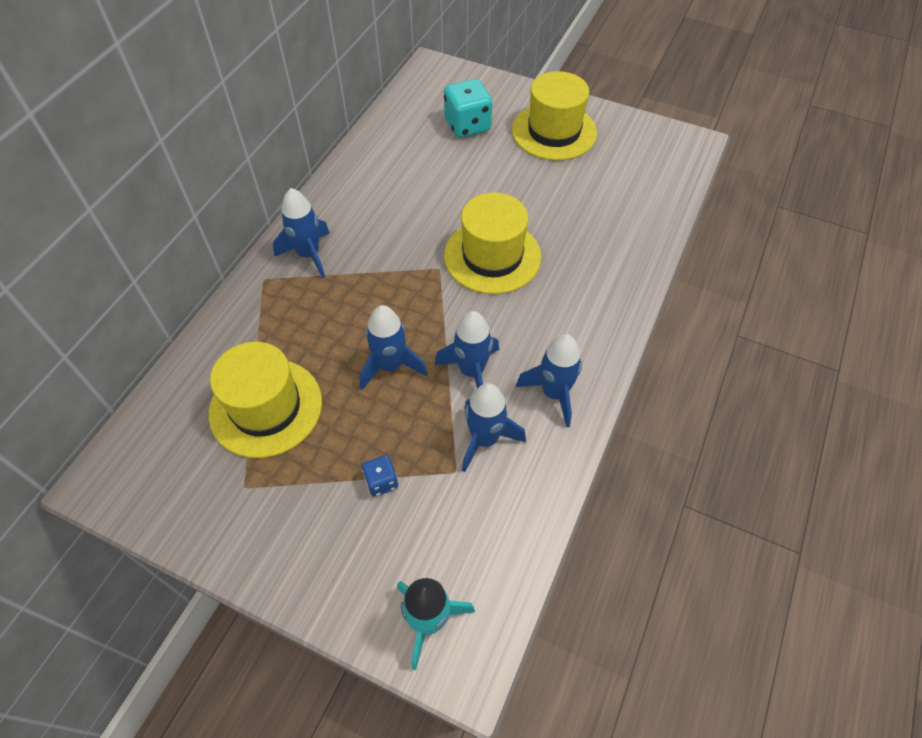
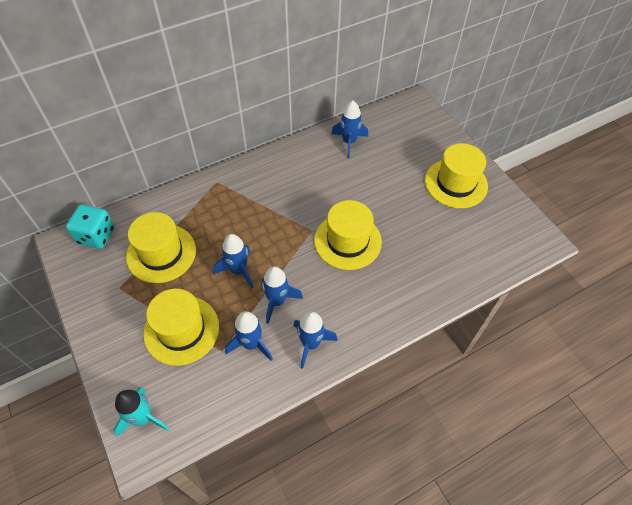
camera: 35 degrees right, 0 degrees up
(309, 255) = (250, 181): blue rocket -> blue rocket (349, 142)
(381, 481) = (181, 330): blue dice -> yellow hat
(467, 125) = (404, 151): turquoise dice -> turquoise dice (96, 236)

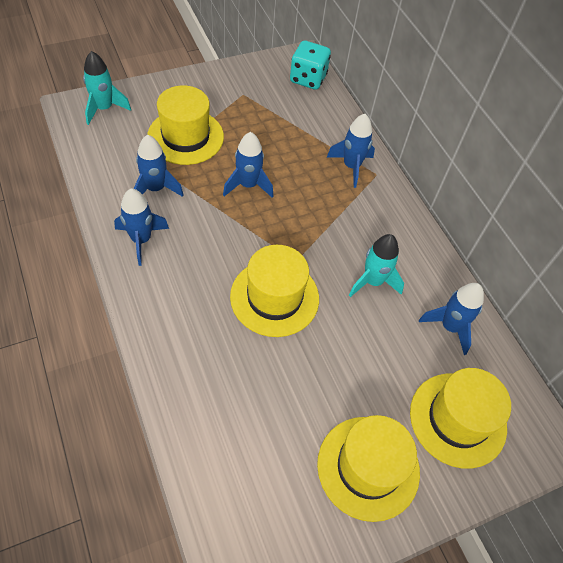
camera: 90 degrees right, 0 degrees up
(161, 253) = (280, 124): yellow hat -> yellow hat (458, 419)
(277, 301) = (201, 216): blue rocket -> blue rocket (351, 166)
(321, 183) = (373, 281): none -> turquoise rocket

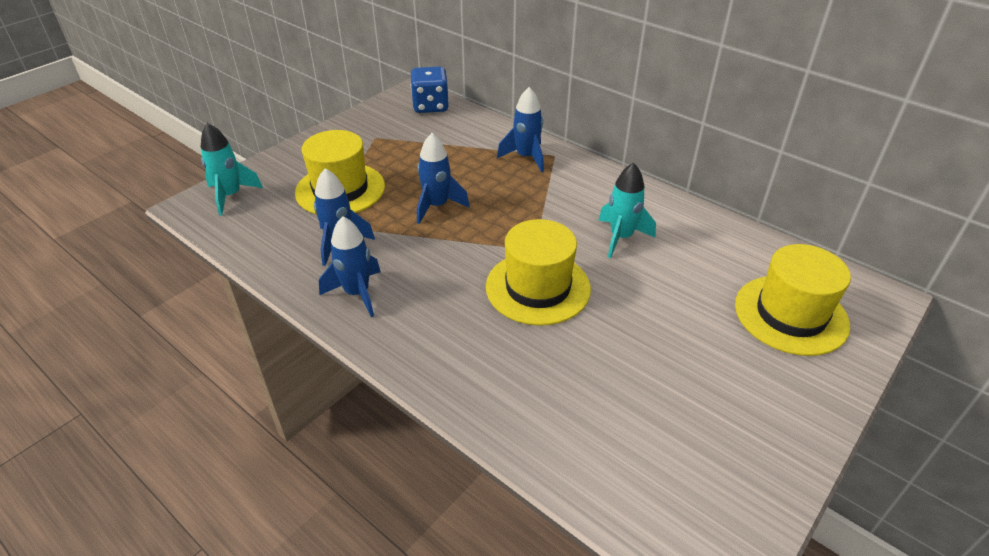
camera: 20 degrees left, 15 degrees down
(308, 78) = (430, 106): turquoise dice -> blue dice
(368, 467) = (748, 392): yellow hat -> none
(450, 327) = (719, 245): blue rocket -> none

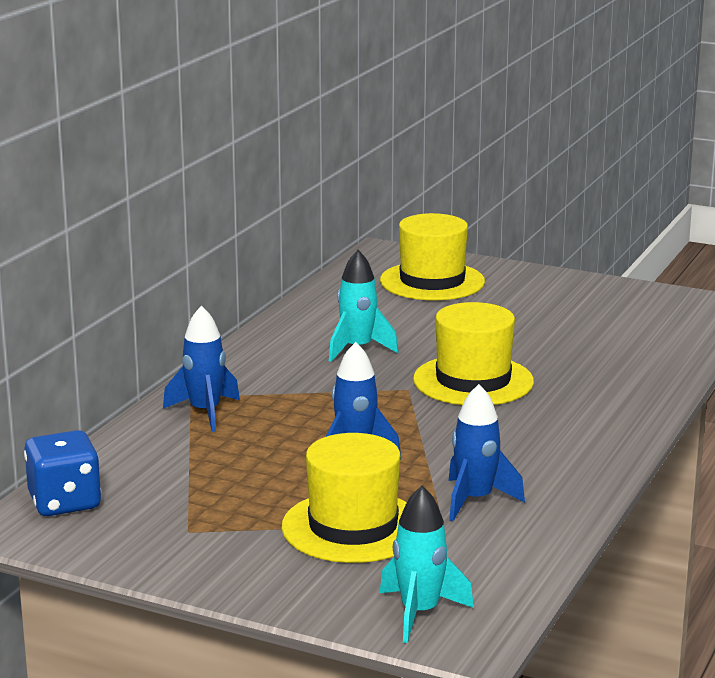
camera: 105 degrees left, 20 degrees down
(357, 293) = (556, 471): blue rocket -> none

